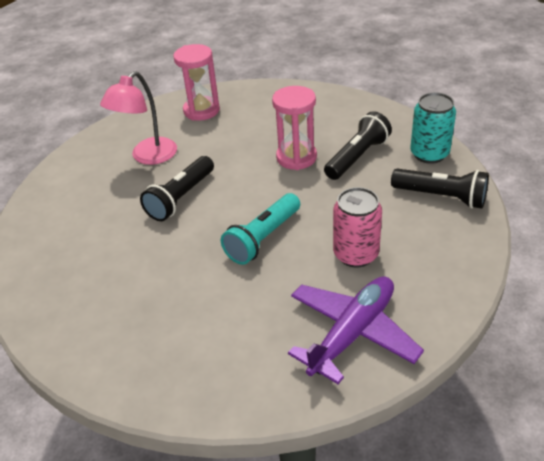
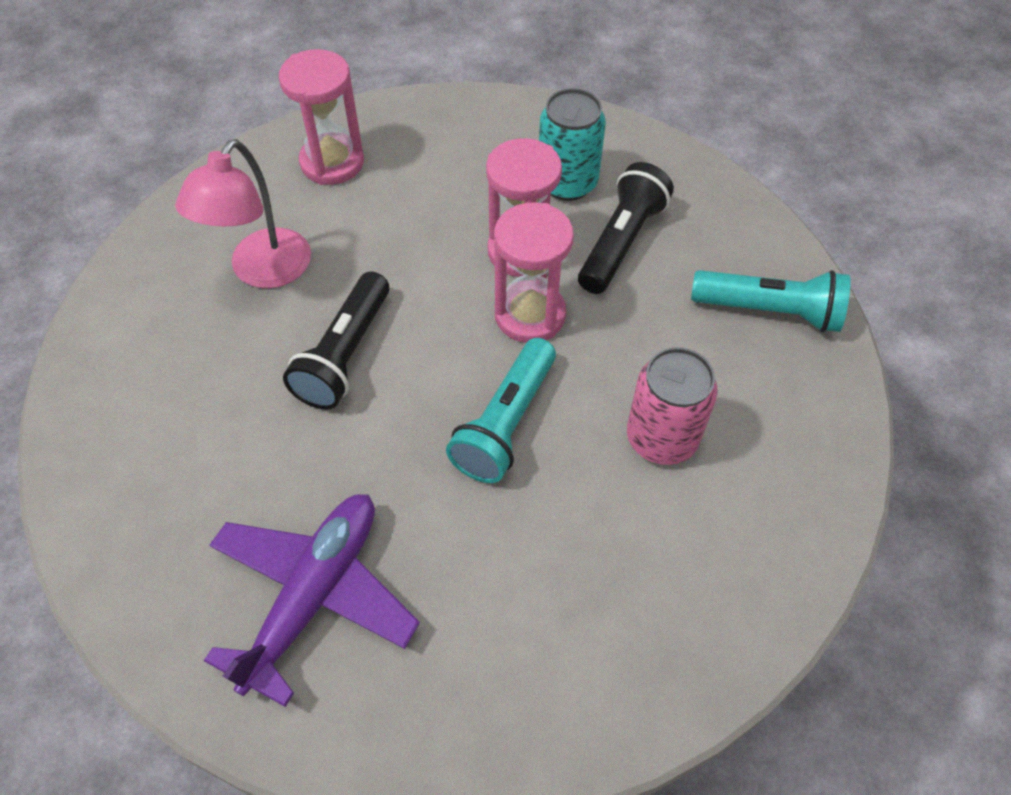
camera: 15 degrees left, 15 degrees up
(292, 188) = (530, 315): none -> pink hourglass
(352, 333) = (689, 590): purple plane -> purple plane (314, 595)
(429, 154) = (734, 226): turquoise can -> turquoise can (567, 183)
(441, 197) = (769, 311): black flashlight -> turquoise flashlight

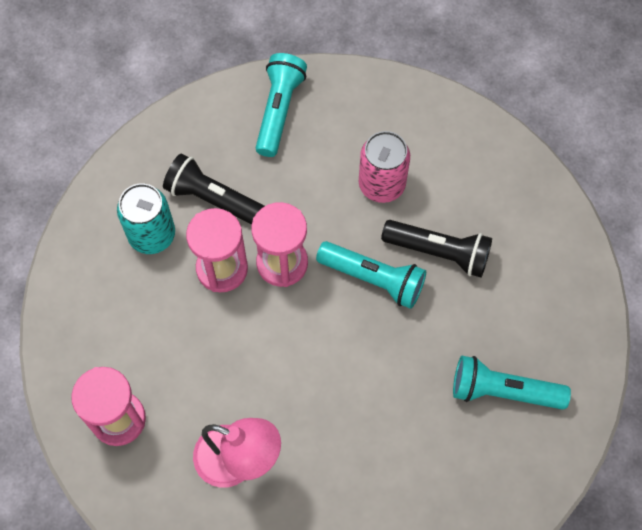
camera: 90 degrees left, 10 degrees up
(314, 595) = (503, 391): purple plane -> turquoise flashlight
(345, 354) = (318, 389): black flashlight -> black flashlight (438, 252)

